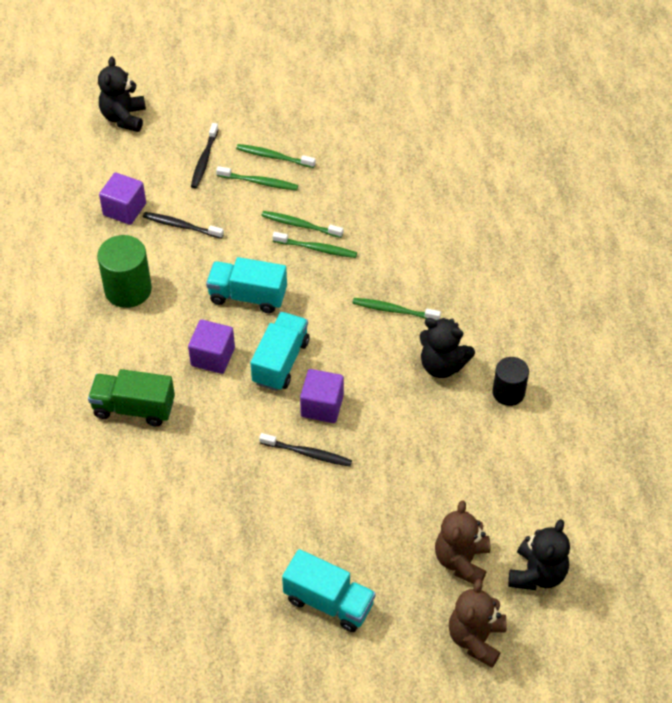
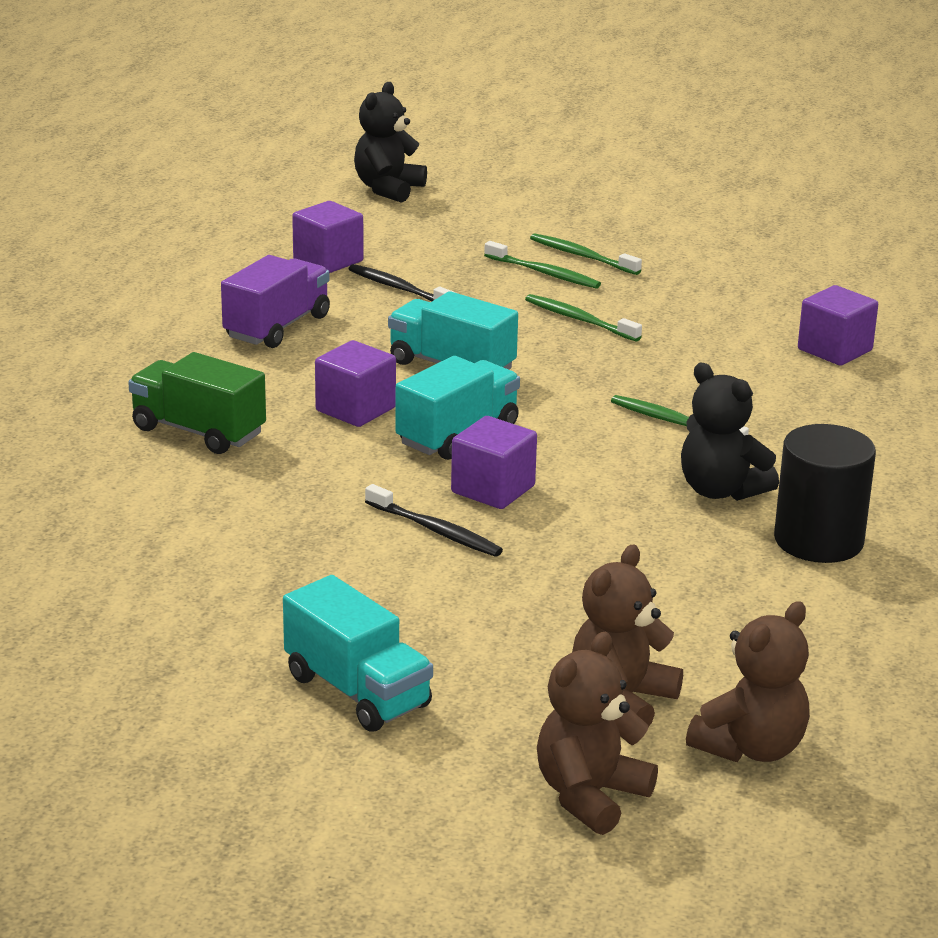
camera: 20 degrees right, 25 degrees down
(128, 289) = (277, 327): green cylinder -> purple truck
(204, 160) = (476, 241): black toothbrush -> none
(316, 248) = (589, 344): green toothbrush -> none
(453, 210) = (834, 350): none -> purple cube
(508, 392) = (818, 540): black cylinder -> black cylinder, size x1.52
(537, 574) = (750, 748): black teddy bear -> brown teddy bear

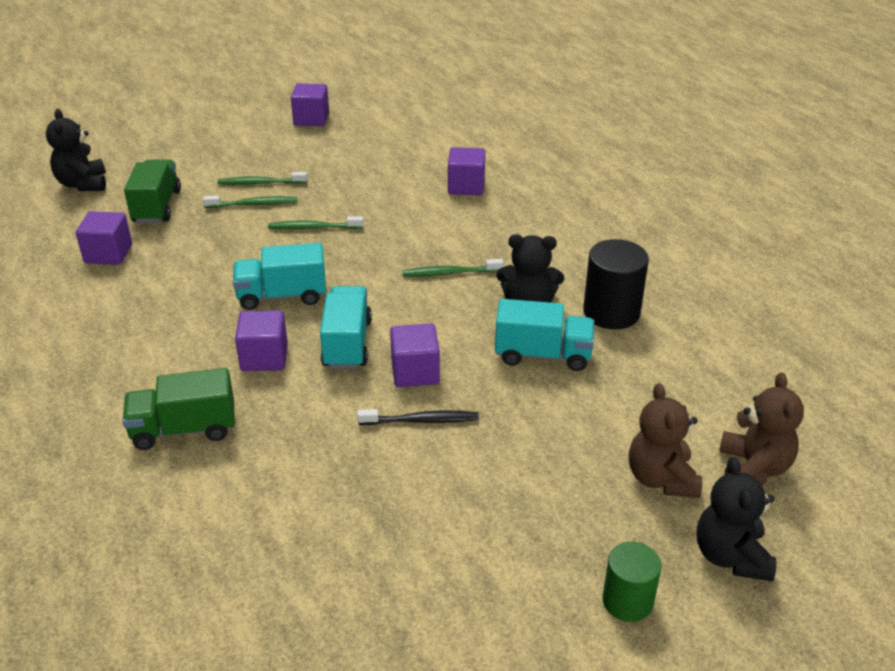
camera: 40 degrees left, 10 degrees up
(277, 327) = (136, 320): purple truck -> none
(357, 691) = (528, 570): turquoise truck -> turquoise truck (543, 355)
(399, 289) = (180, 254): black toothbrush -> none
(418, 765) = (627, 601): none -> green cylinder
(436, 237) = (157, 206): none -> green truck
(590, 796) = (731, 556): brown teddy bear -> black teddy bear
(741, 214) = (311, 119): none -> purple cube

